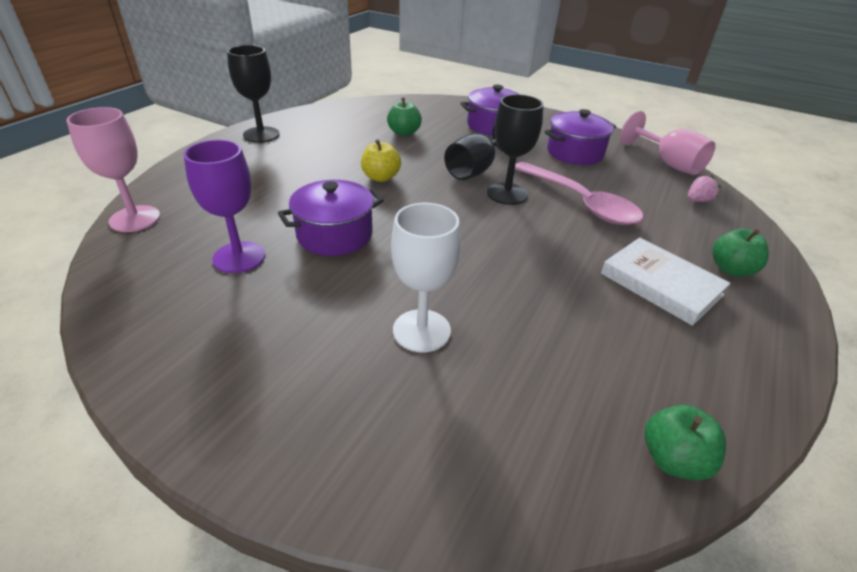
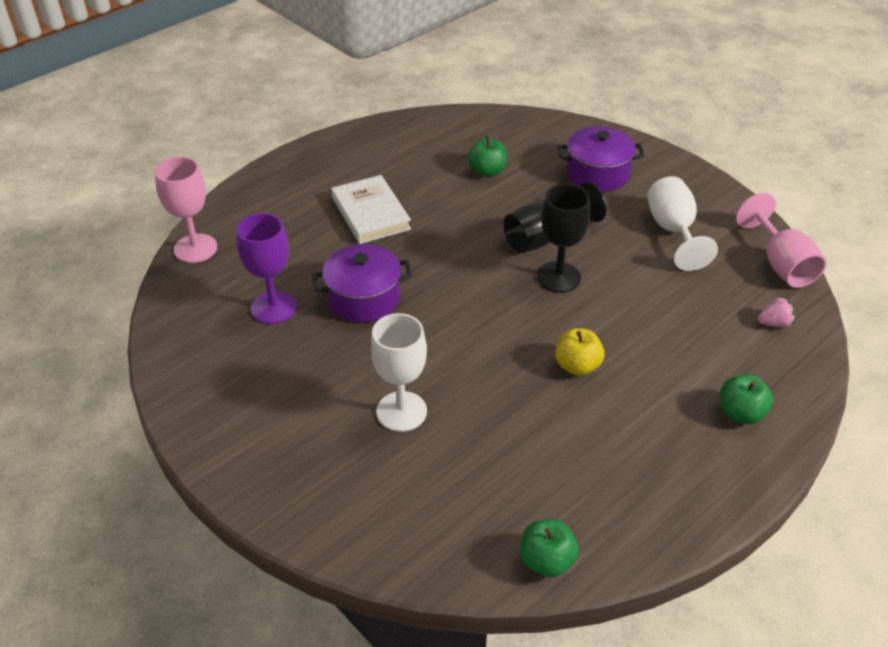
camera: 20 degrees right, 5 degrees up
(261, 135) = (333, 154): black goblet -> none
(381, 177) = (435, 233): yellow apple -> yellow apple (577, 366)
(574, 153) = (673, 231): purple pot -> white goblet
(580, 202) = (633, 302): pink spoon -> none
(660, 284) = (651, 414): white book -> white book (370, 213)

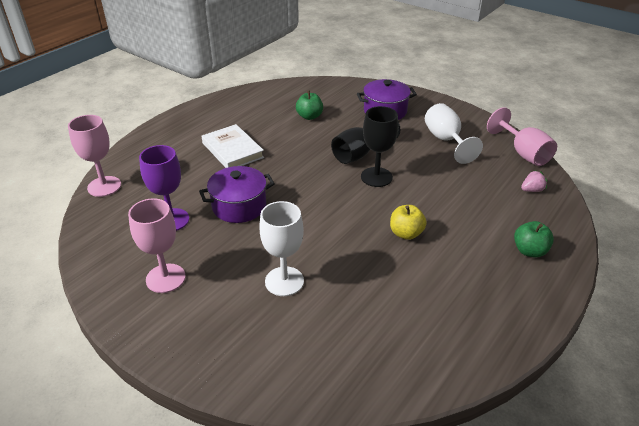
camera: 10 degrees left, 5 degrees down
(254, 387) = (165, 278): none -> pink goblet
(546, 561) = (422, 377): green apple -> none

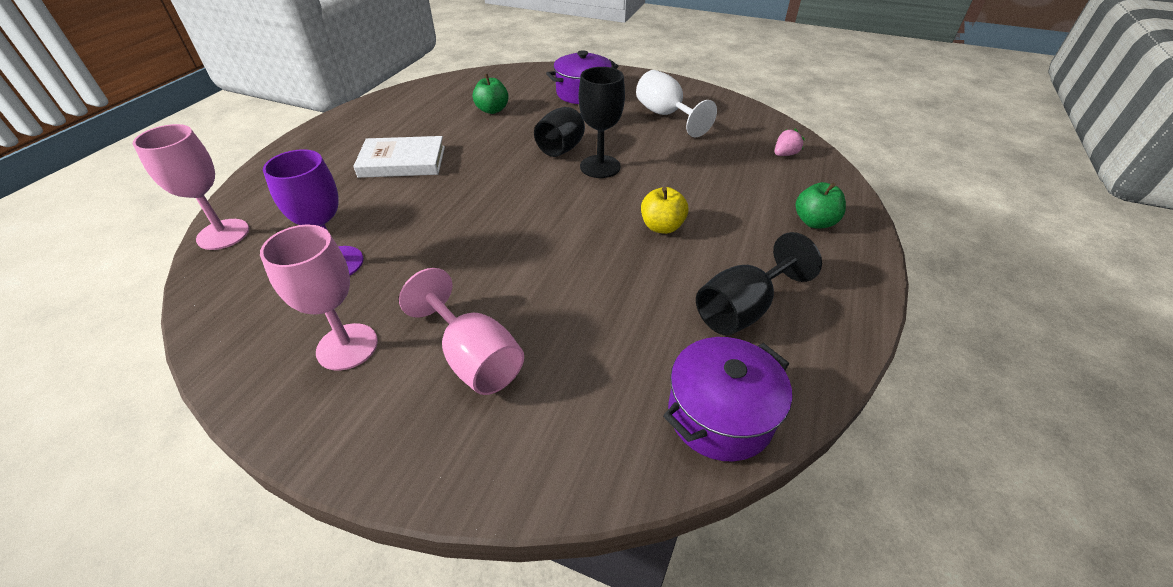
camera: 15 degrees left, 5 degrees up
(232, 150) = (402, 162): white book -> white book turned 45 degrees counterclockwise
(239, 206) = (431, 229): purple pot -> purple pot (719, 415)
(284, 281) = (524, 317): white goblet -> none
(441, 306) = (742, 309): none -> black goblet
(523, 153) = (757, 117): pink goblet -> pink goblet (474, 358)

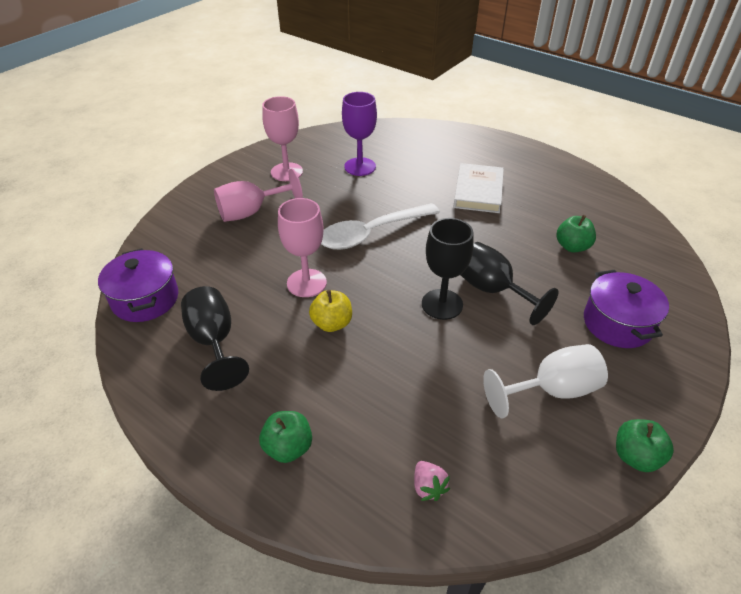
camera: 105 degrees right, 0 degrees up
(223, 234) = (406, 128): pink goblet -> pink goblet (306, 283)
(500, 225) = (371, 233): none -> white spoon
(698, 90) = (635, 456): none -> green apple

